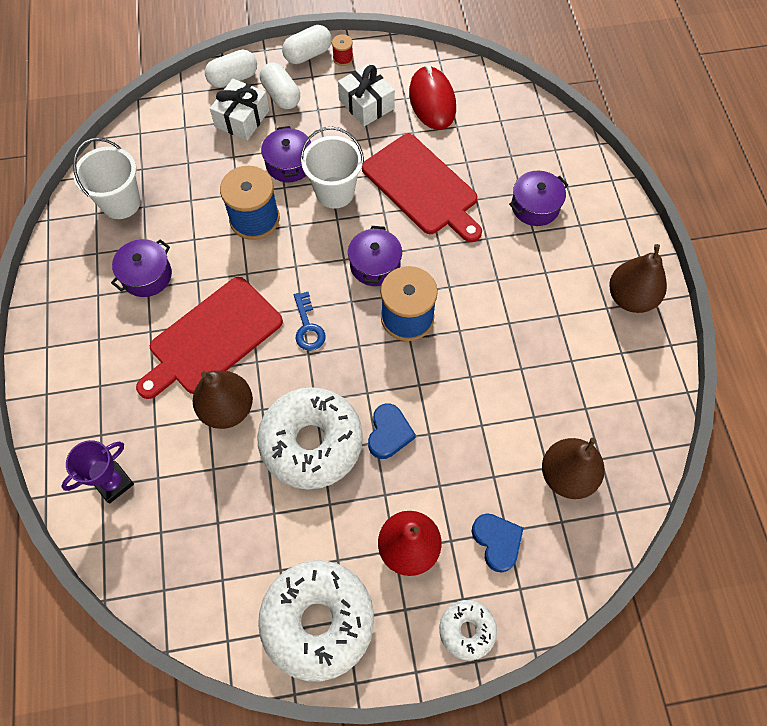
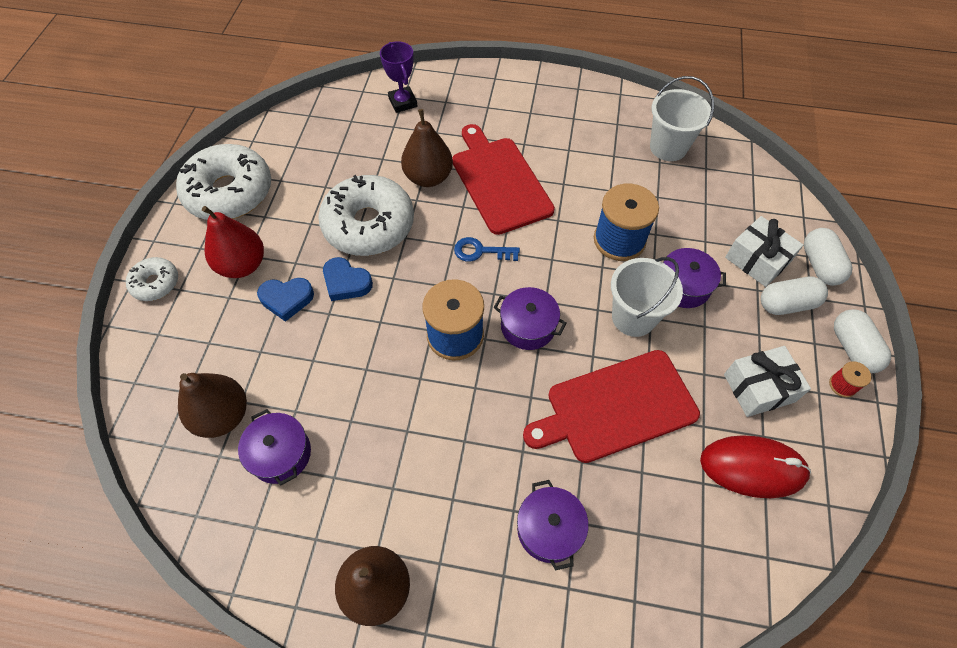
camera: 110 degrees right, 5 degrees down
(146, 276) = (581, 151): purple pot -> purple pot (280, 454)
(497, 542) = (205, 331): blue heart -> blue heart (287, 299)

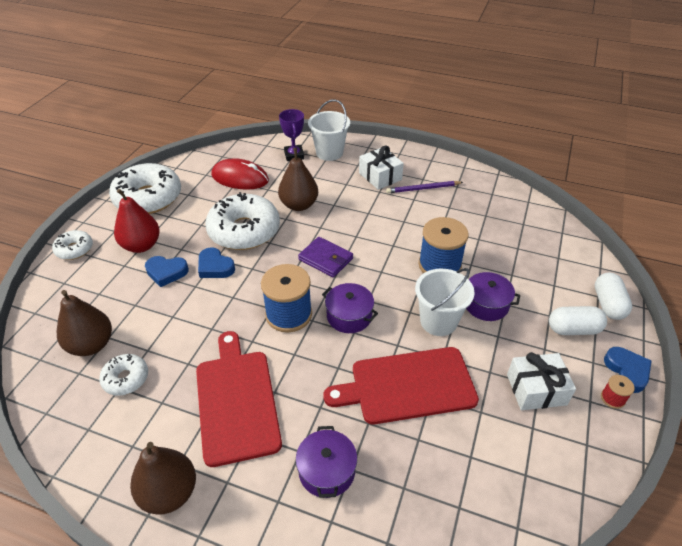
camera: 10 degrees right, 15 degrees down
(280, 454) = (126, 379): purple pot -> white donut
(481, 251) = (325, 259): blue key -> purple wallet
(499, 181) = (353, 214): red cutting board -> red cutting board (236, 401)
(577, 133) = (423, 189): none -> purple pencil
(668, 147) = (495, 206): white bucket -> white bucket (329, 153)
(752, 467) = (518, 451): red mouse -> red mouse (240, 178)
(757, 260) = (554, 293): white gift -> white gift (380, 176)
(852, 348) = (627, 371): white capsule -> blue heart

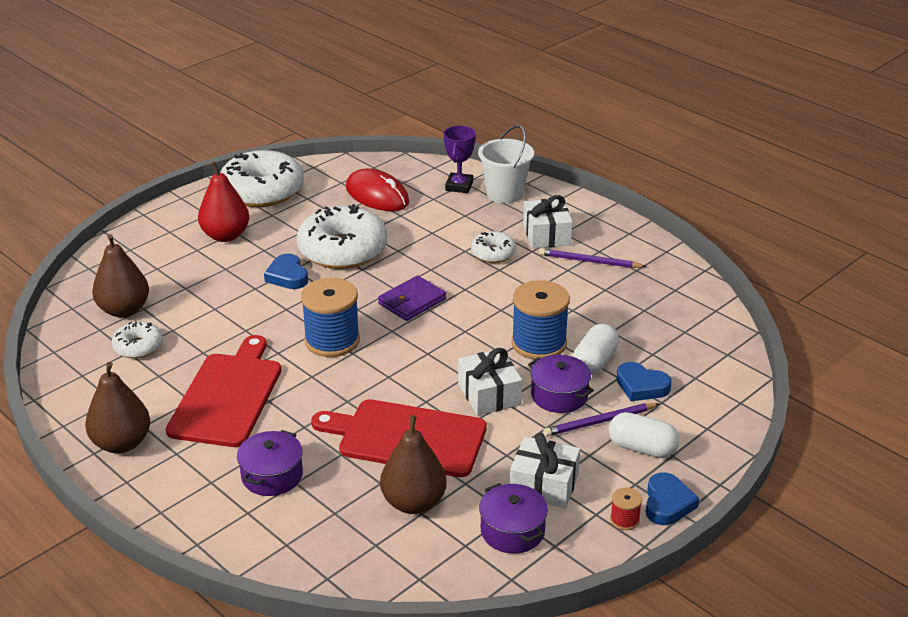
camera: 25 degrees right, 10 degrees down
(74, 249) = (157, 222): white donut -> white donut (493, 253)
(166, 272) = (235, 267): blue heart -> blue heart (641, 386)
(299, 205) = (424, 240): brown pear -> brown pear (413, 502)
(325, 259) = (412, 301): purple wallet -> purple wallet turned 75 degrees clockwise
(349, 316) = (395, 361): purple pot -> purple pot (512, 531)
(438, 321) = (489, 394): white bucket -> white gift
(529, 317) = (599, 422): none -> purple pencil
(608, 304) = (711, 439): white capsule -> white capsule (594, 361)

